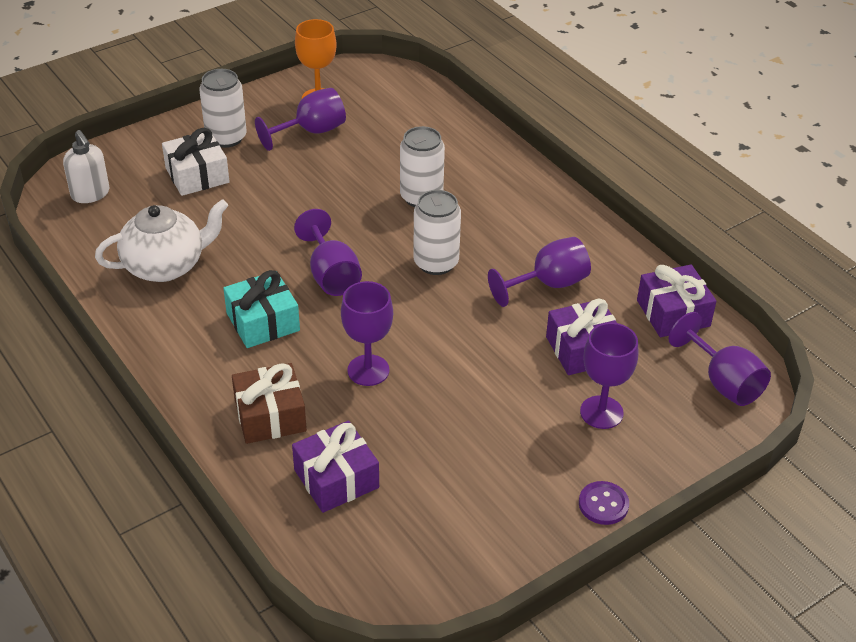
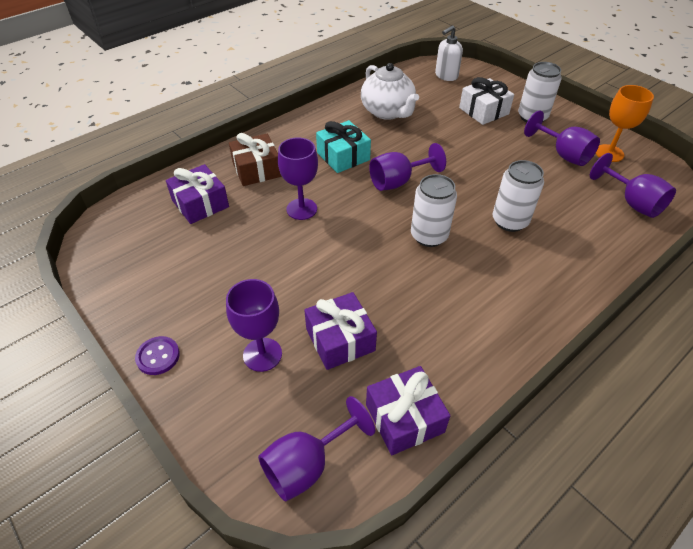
camera: 85 degrees right, 5 degrees up
(548, 284) = (422, 312): purple goblet -> purple goblet (632, 202)

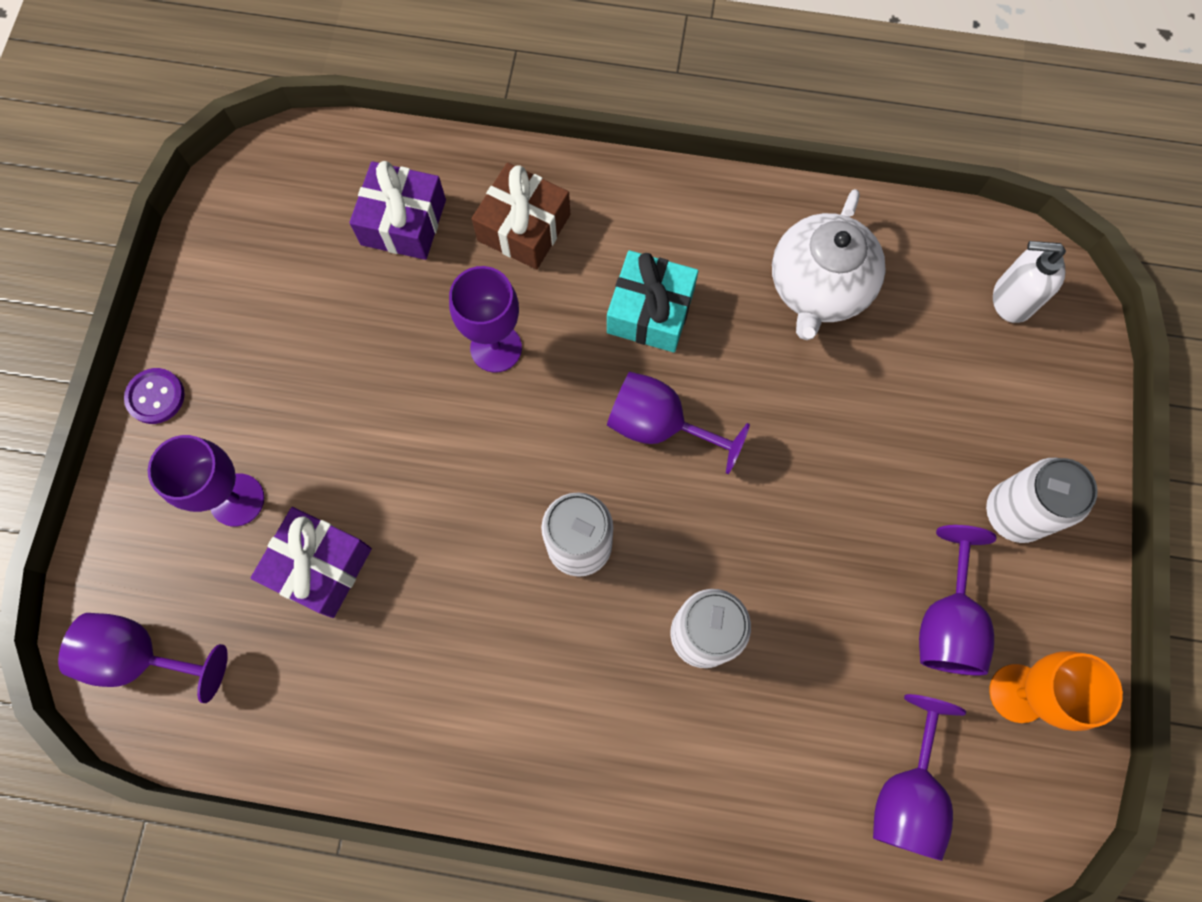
camera: 50 degrees right, 25 degrees up
(404, 418) = (267, 716): purple gift -> none
(484, 111) = (959, 426): white gift -> none

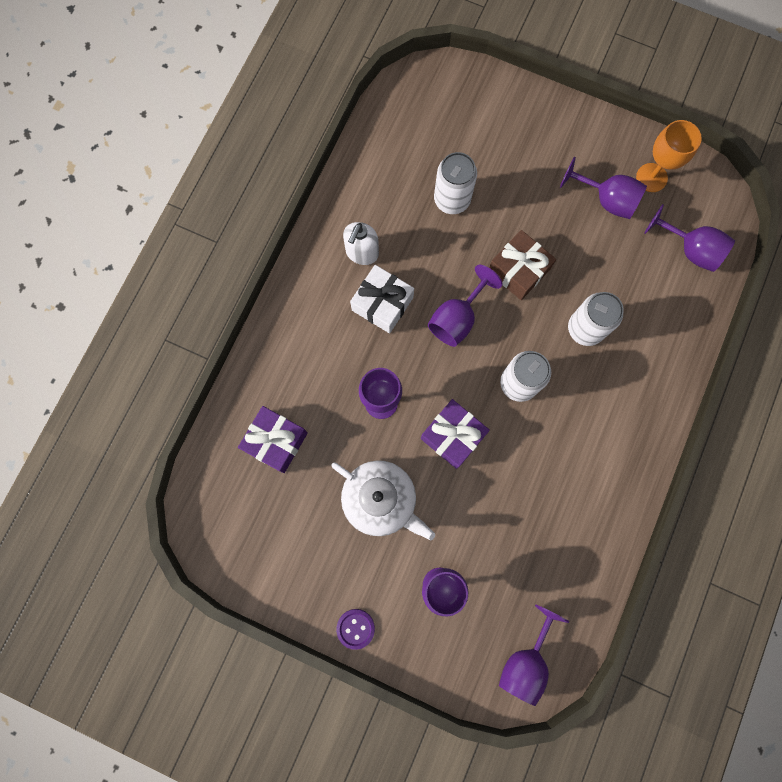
camera: 75 degrees left, 5 degrees up
(320, 566) = (495, 540): purple gift -> purple gift (453, 436)
(524, 227) = (302, 365): brown gift -> brown gift (518, 270)
(650, 311) = (382, 304): turquoise gift -> white gift
(818, 287) = (394, 203): white teapot -> white teapot (380, 500)
(1011, 299) = (431, 101): white soap dispenser -> white soap dispenser (362, 253)
(1014, 513) = (556, 145): white can -> white can (452, 200)

